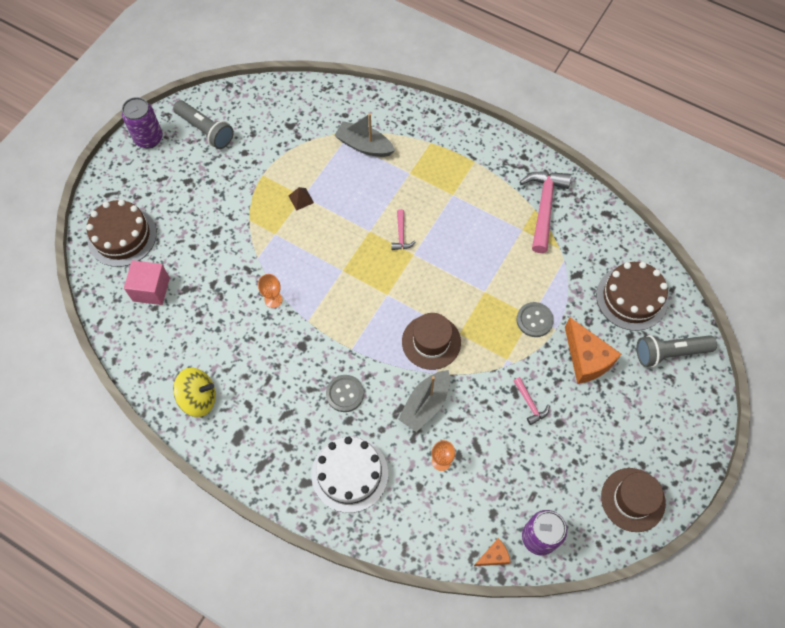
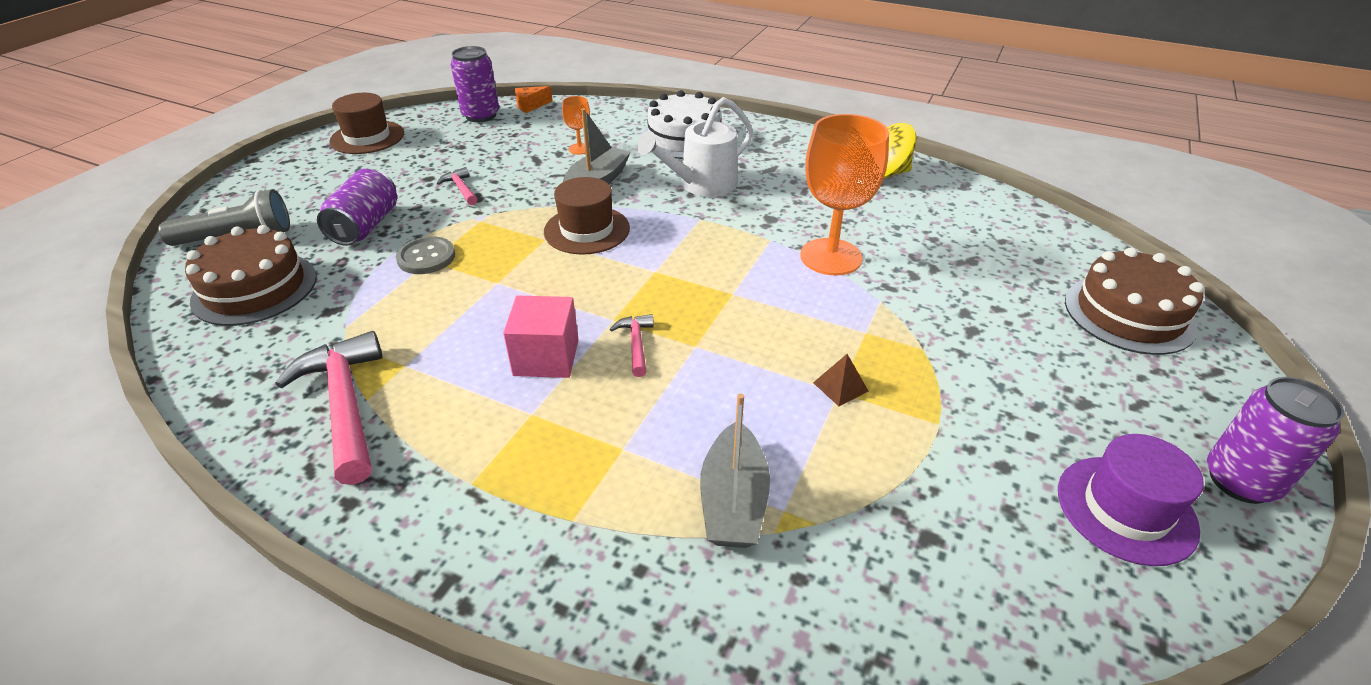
camera: 175 degrees right, 25 degrees down
(151, 289) = (1023, 257): pink cube -> pink cube (546, 357)
(205, 130) = (1126, 509): grey flashlight -> purple hat
(273, 299) = (831, 257): orange goblet -> orange goblet, size x2.21
(345, 394) = (701, 185): grey button -> white watering can
(364, 145) = (733, 501): grey boat -> grey boat turned 75 degrees clockwise
(544, 207) = (345, 404): pink hammer -> pink hammer turned 150 degrees clockwise
(586, 359) = (365, 226): orange cheese -> purple can

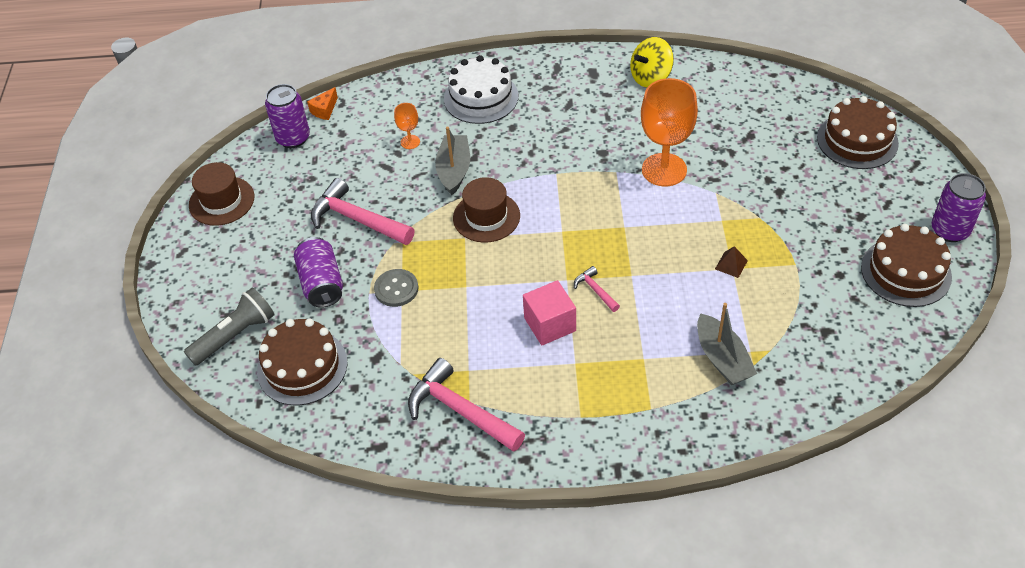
camera: 25 degrees left, 10 degrees up
(461, 188) = (357, 219): pink hammer -> pink hammer, size x2.09
(701, 185) = (532, 141): white watering can -> none
(1126, 509) = (906, 272): purple hat -> brown cake

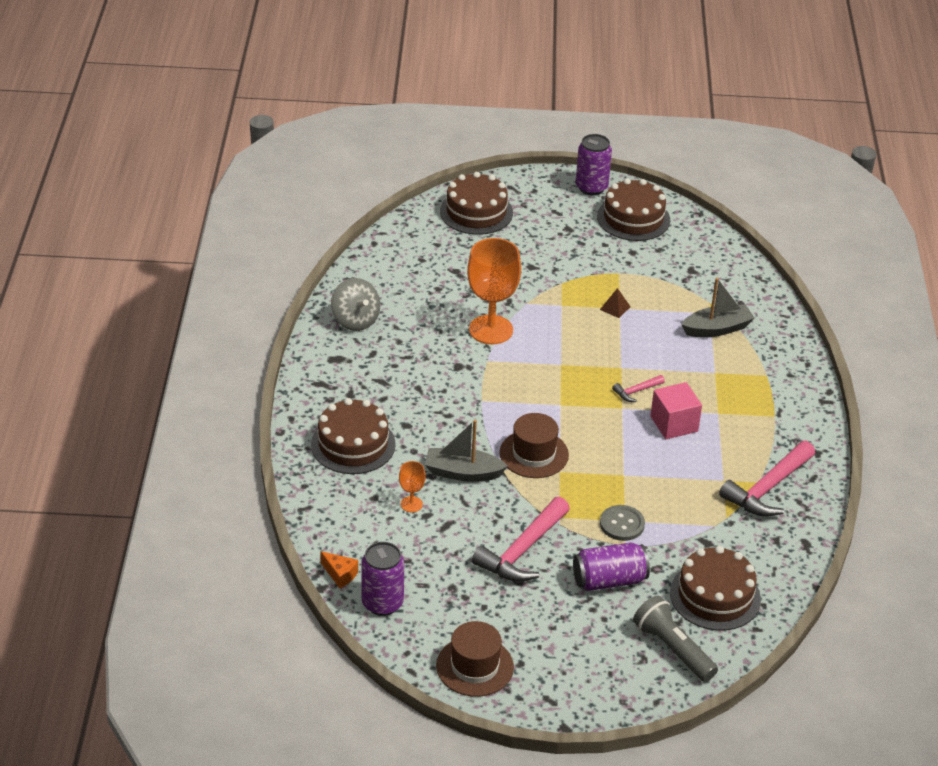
camera: 90 degrees left, 10 degrees down
(481, 97) = (353, 444): white cake -> brown cake
(650, 77) = (355, 320): yellow spinning top -> grey spinning top

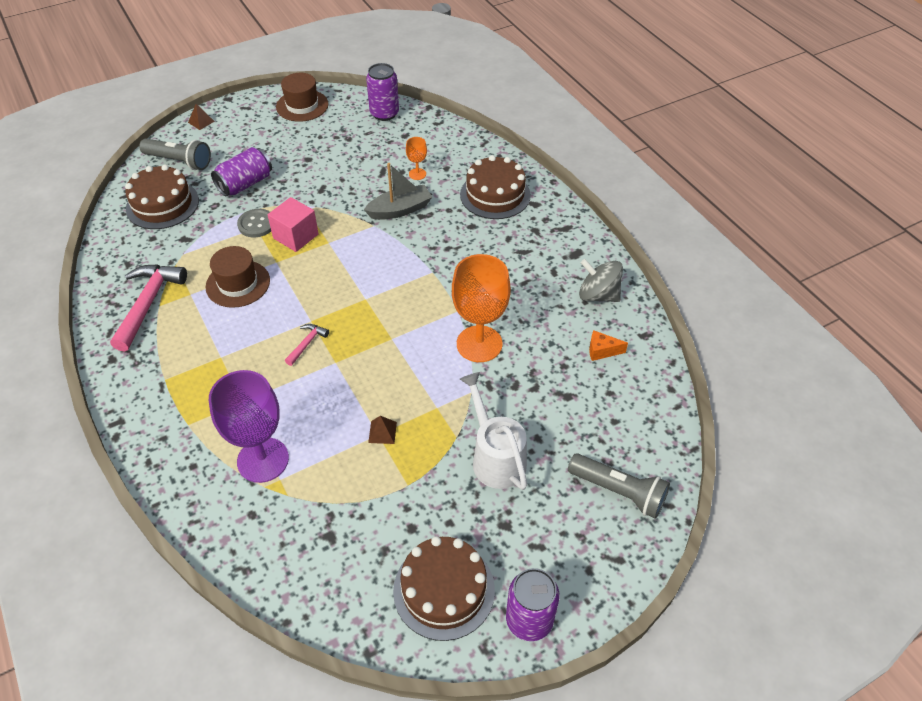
camera: 150 degrees right, 10 degrees up
(340, 574) = (424, 117): orange cheese -> orange cheese (602, 351)
(476, 212) = (619, 492): brown cake -> grey flashlight
(522, 551) = (318, 177): pink hammer -> none
(534, 454) = (358, 247): brown hat -> brown hat (238, 284)
(543, 261) = (495, 457): none -> white watering can
(619, 702) = (201, 122): none -> brown pyramid
(674, 424) = (256, 327): pink cube -> pink cube (296, 236)
(717, 329) = (263, 460): grey boat -> purple goblet

